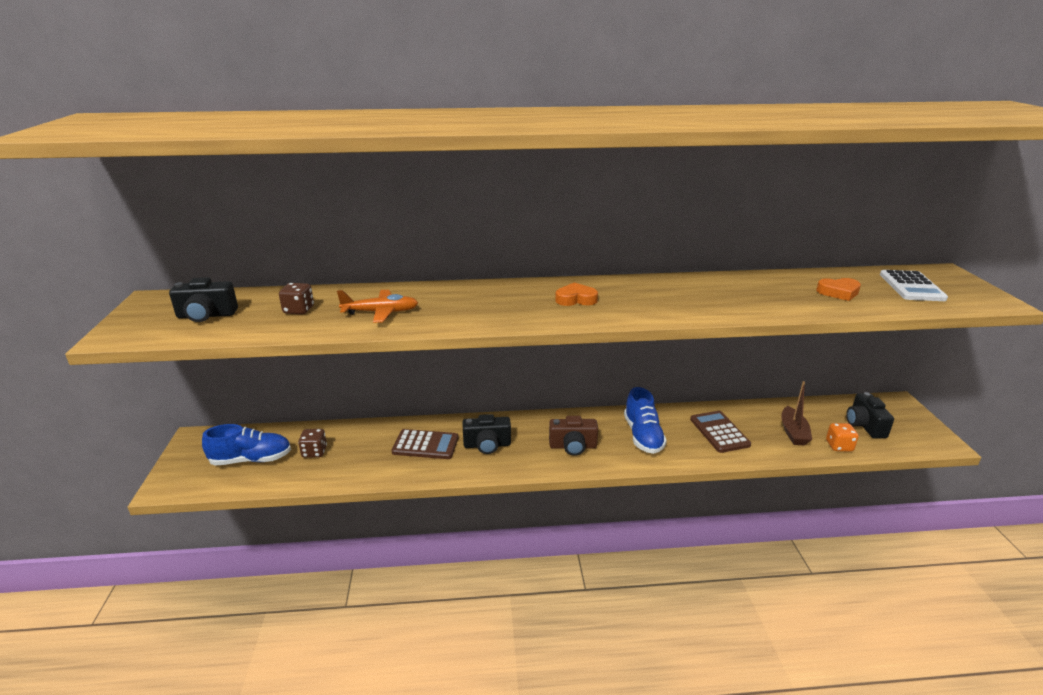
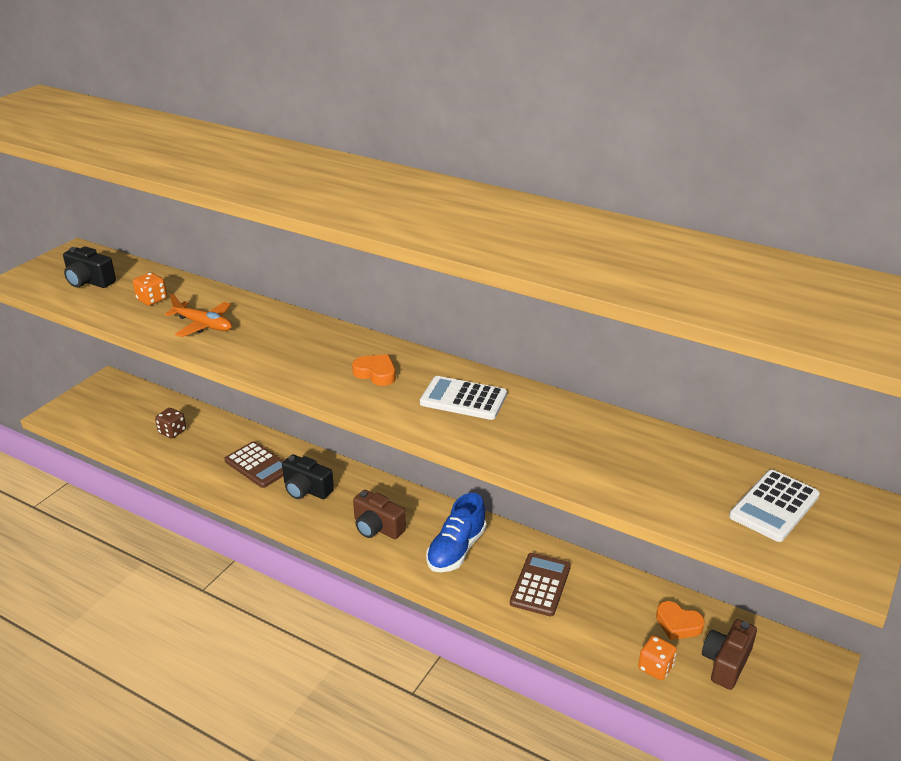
camera: 35 degrees right, 5 degrees up
(251, 459) = (125, 418): blue shoe -> none
(299, 310) = (152, 300): brown dice -> orange dice
(660, 294) = (463, 399): none -> white calculator
(793, 432) = (624, 626): brown boat -> none
(838, 292) = (663, 475): orange heart -> orange heart (678, 624)
(864, 425) = (726, 663): black camera -> brown camera

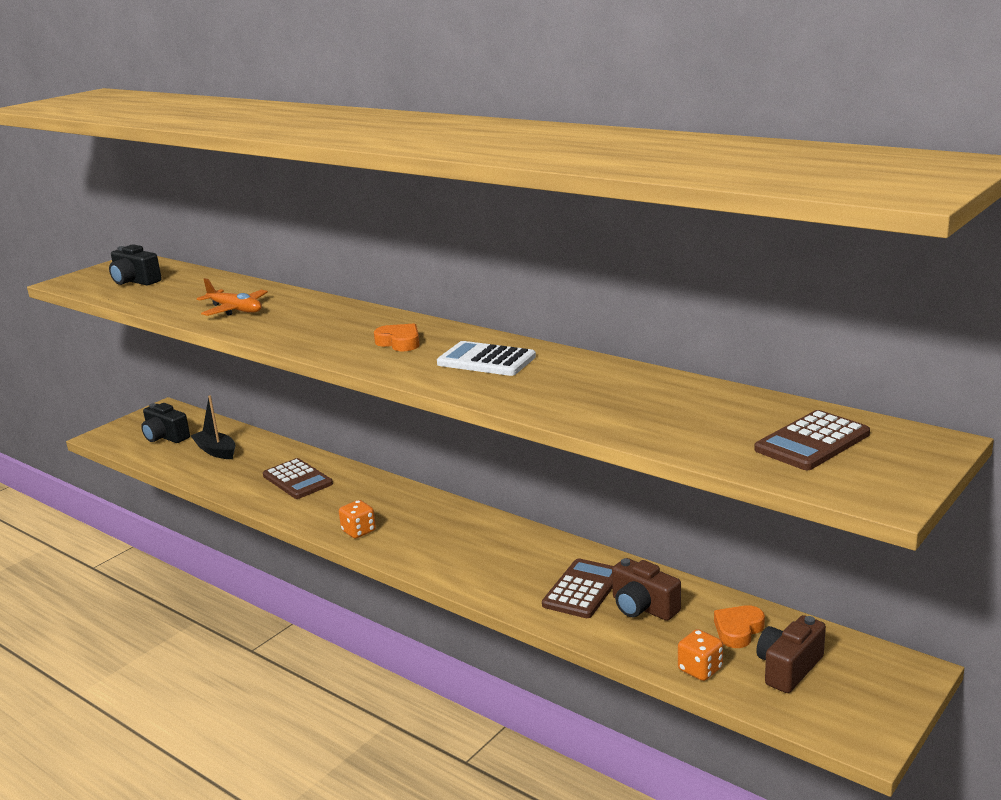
camera: 10 degrees right, 10 degrees down
(152, 300) = (191, 293): orange dice -> orange dice (358, 531)
(172, 432) = (216, 451): brown dice -> black boat
(306, 490) = (343, 501): black camera -> black camera (165, 437)
(377, 527) = (411, 535): brown camera -> brown camera (643, 607)
(456, 550) = (494, 556): blue shoe -> none
(678, 624) = (738, 630): orange heart -> orange heart turned 90 degrees clockwise
(774, 506) = (812, 442): white calculator -> brown calculator

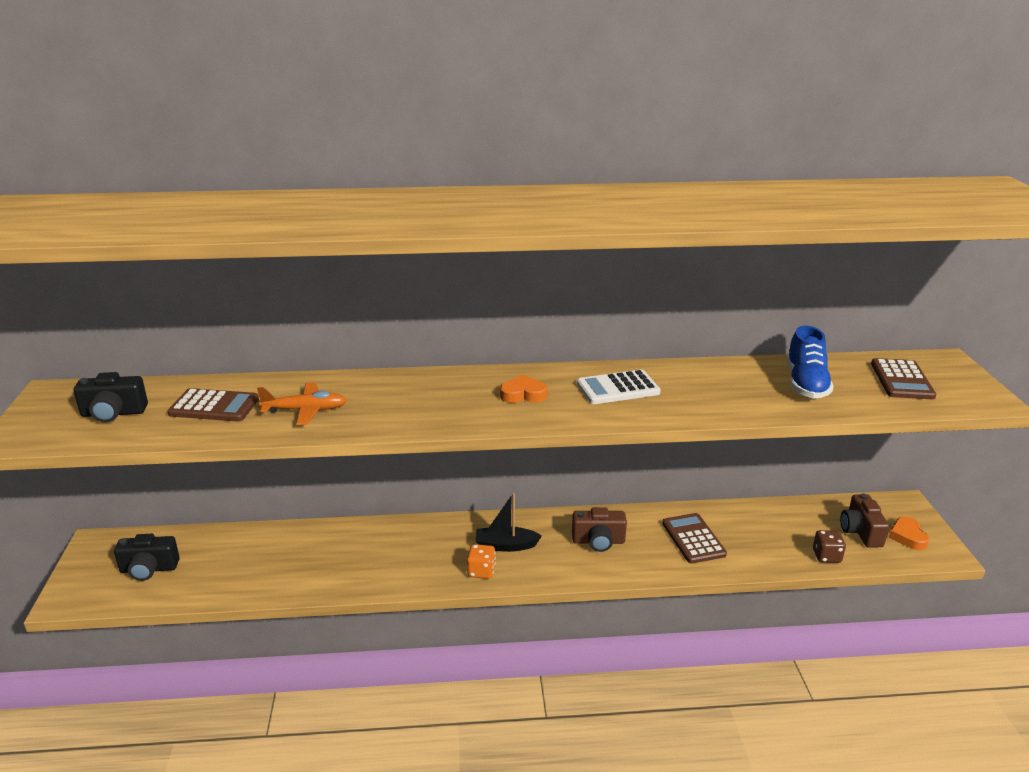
camera: 45 degrees left, 5 degrees up
(216, 451) = (231, 560): black boat -> black boat (505, 545)
(297, 480) = (357, 552): brown calculator -> brown calculator (214, 406)
(643, 607) = (742, 533): brown camera -> brown camera (598, 541)
(683, 411) = (805, 384): none -> blue shoe
(700, 669) = (826, 556): orange dice -> brown dice
(738, 630) = (806, 521): orange heart -> orange heart (907, 536)

